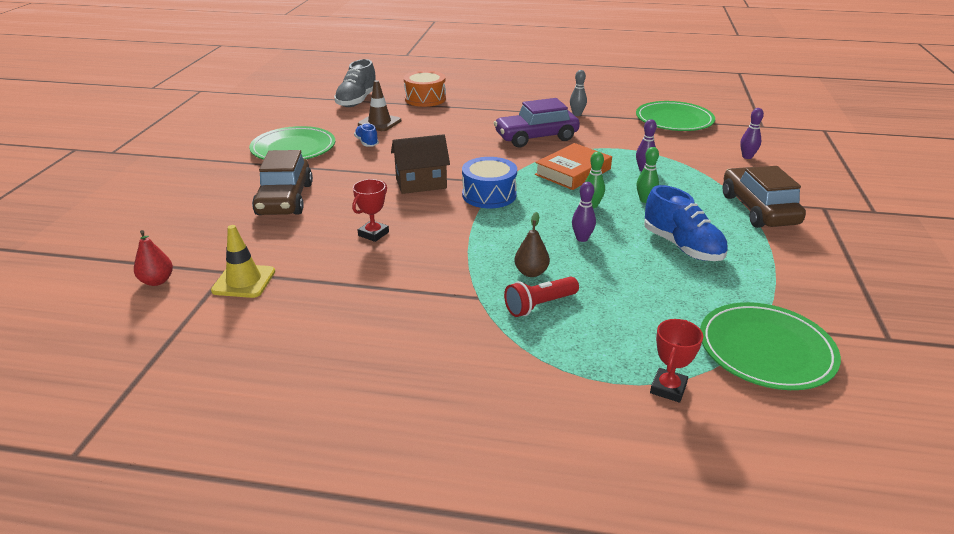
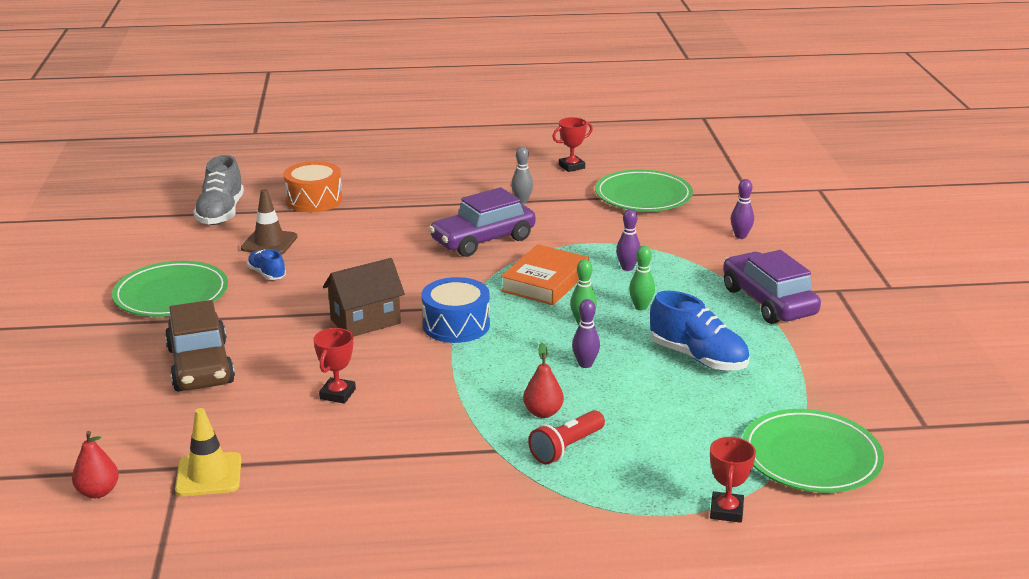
camera: 15 degrees left, 5 degrees down
(531, 272) = (543, 412): brown pear -> red pear
(624, 95) = (571, 166): none -> red trophy
(758, 209) = (768, 301): brown car -> purple car

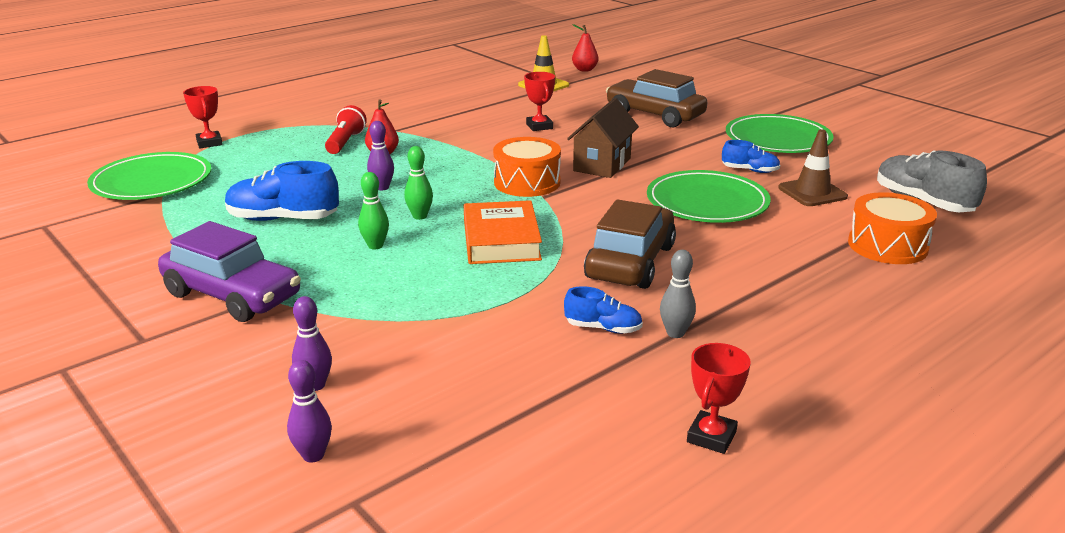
camera: 145 degrees right, 0 degrees up
(456, 325) = (527, 182): blue drum -> orange drum
(483, 240) = (630, 262): purple car -> brown car
(556, 214) = (603, 328): none -> blue shoe
(627, 268) = (430, 283): purple bowling pin -> purple bowling pin (313, 455)
(643, 196) = (525, 413): green plate -> green plate (707, 202)

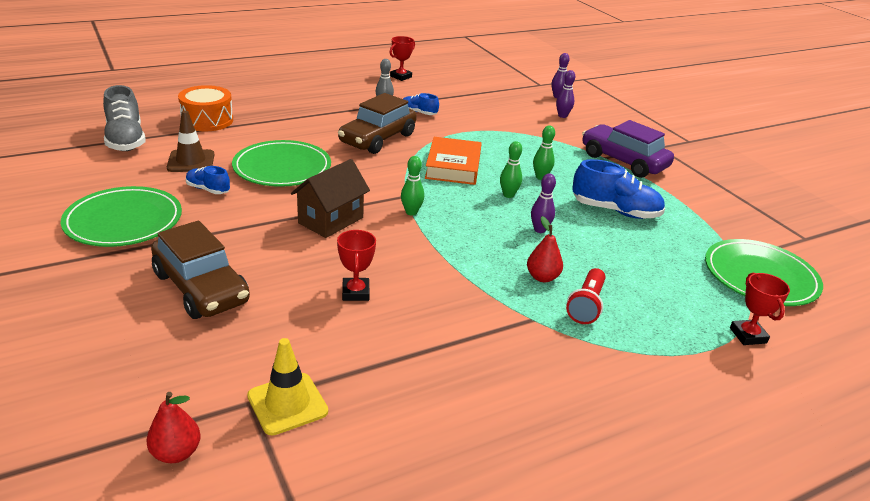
camera: 170 degrees left, 5 degrees up
(527, 182) = (411, 212): orange drum -> green bowling pin

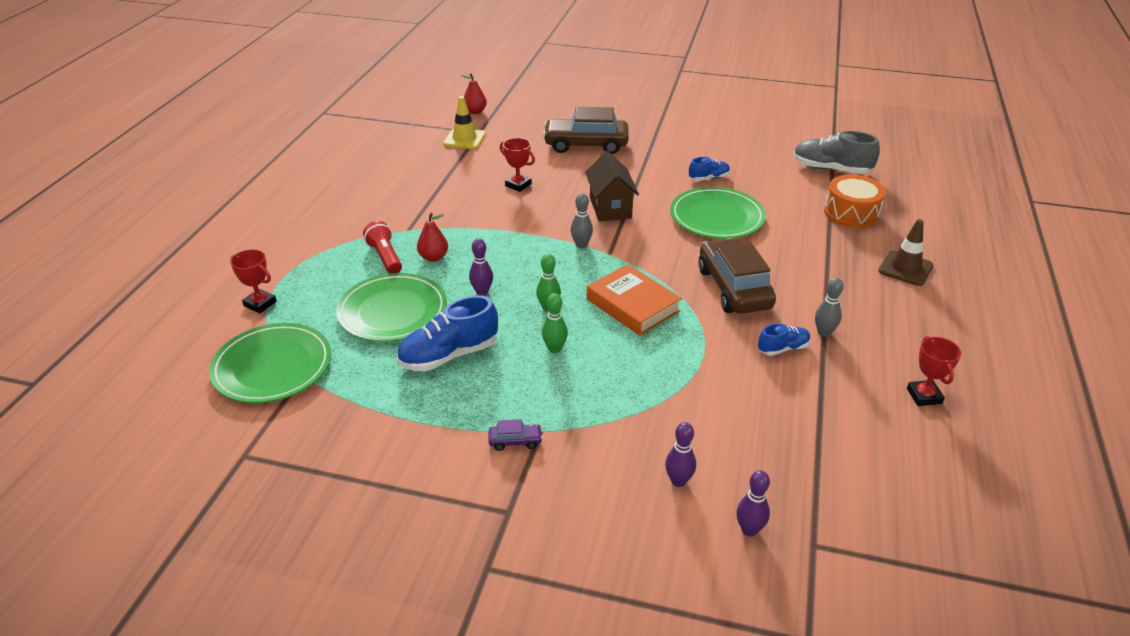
camera: 135 degrees right, 5 degrees up
(123, 221) = (692, 142): green plate -> green plate (393, 311)
(191, 161) = (765, 184): brown traffic cone -> brown traffic cone (905, 268)
(411, 212) = (581, 245): green bowling pin -> grey bowling pin
(623, 161) = (515, 441): purple car -> purple car, size x0.41

